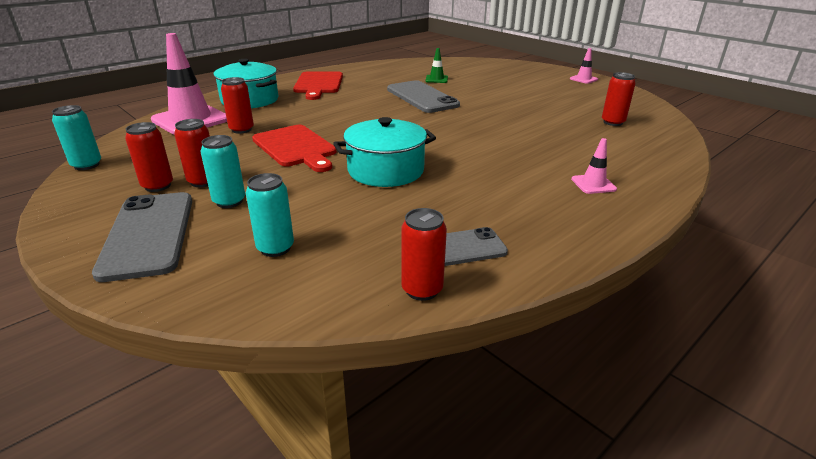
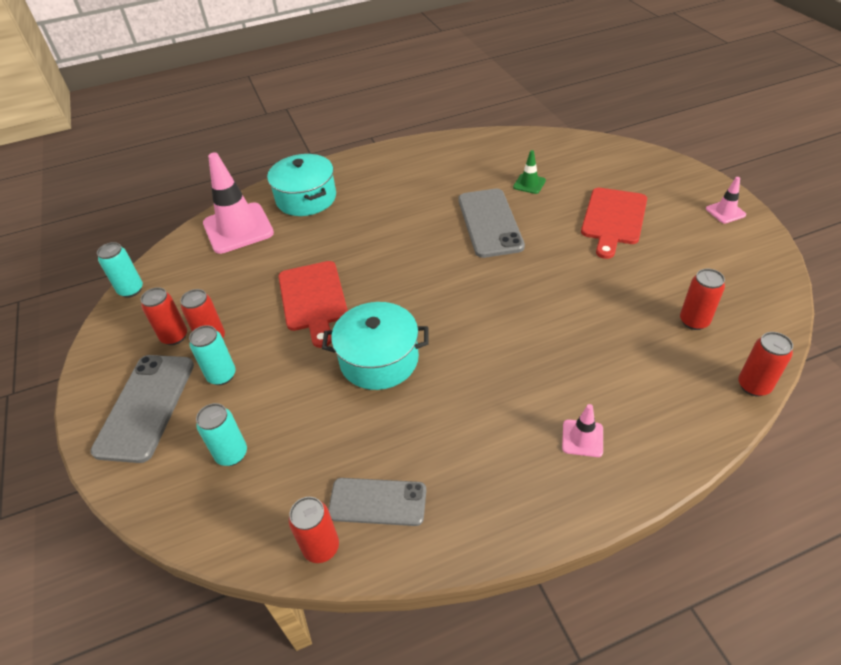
camera: 25 degrees right, 15 degrees up
(241, 129) = (277, 255): red can -> red can (753, 386)
(318, 84) = (389, 175): red cutting board -> red cutting board (613, 219)

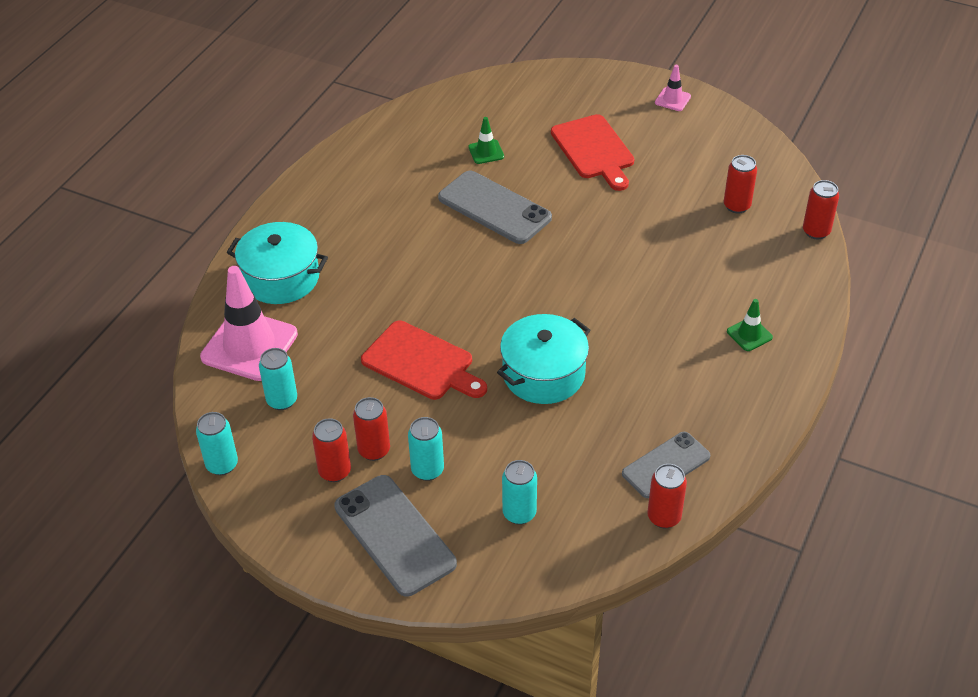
camera: 45 degrees left, 0 degrees up
(209, 272) = (282, 400): none -> turquoise can
(582, 438) = (749, 334): pink traffic cone -> green traffic cone

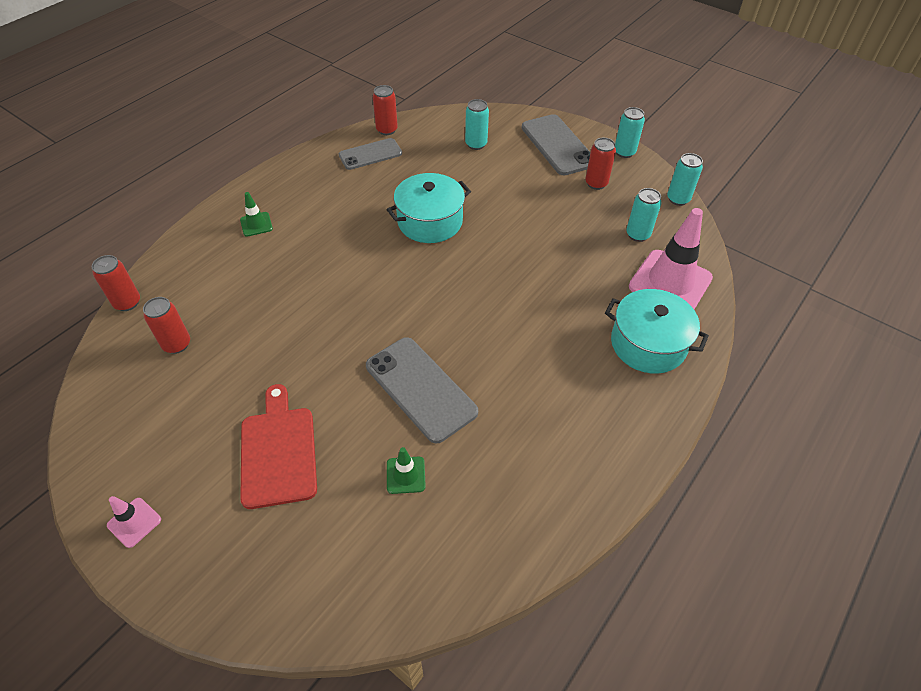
camera: 170 degrees left, 5 degrees up
(374, 450) = (567, 192): red can -> none
(421, 362) = (524, 245): red cutting board -> none
(427, 470) = (531, 175): turquoise can -> turquoise can (624, 152)

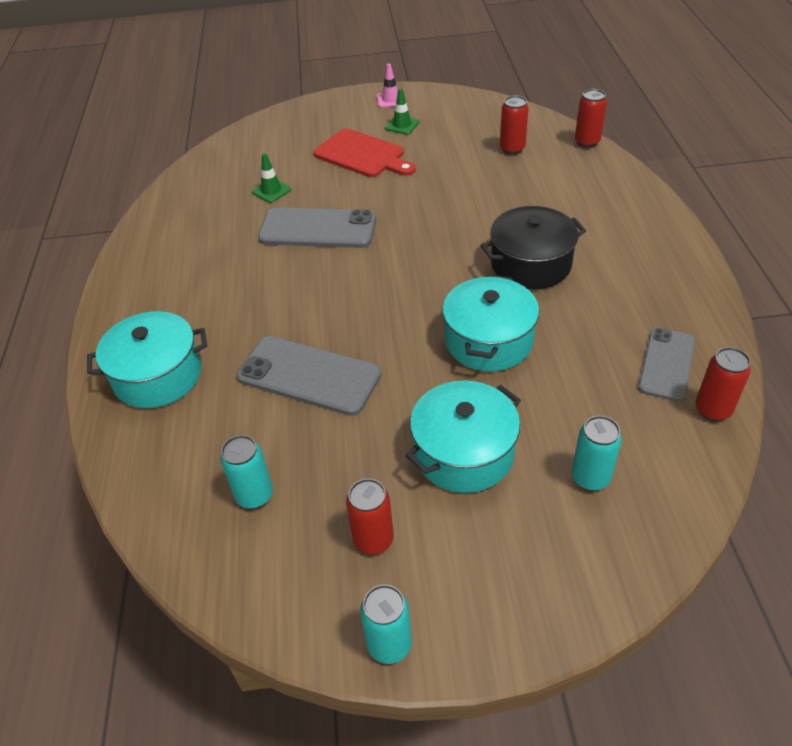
camera: 140 degrees right, 5 degrees down
(256, 224) = (618, 232): green traffic cone -> green traffic cone (402, 125)
(337, 244) = (530, 264): none -> black pot
(515, 185) = (464, 453): none -> turquoise pot
(557, 145) = (494, 572): grey phone -> grey phone (309, 375)
(670, 282) = (173, 457): pink traffic cone -> none
(678, 199) = (240, 604): turquoise can -> none

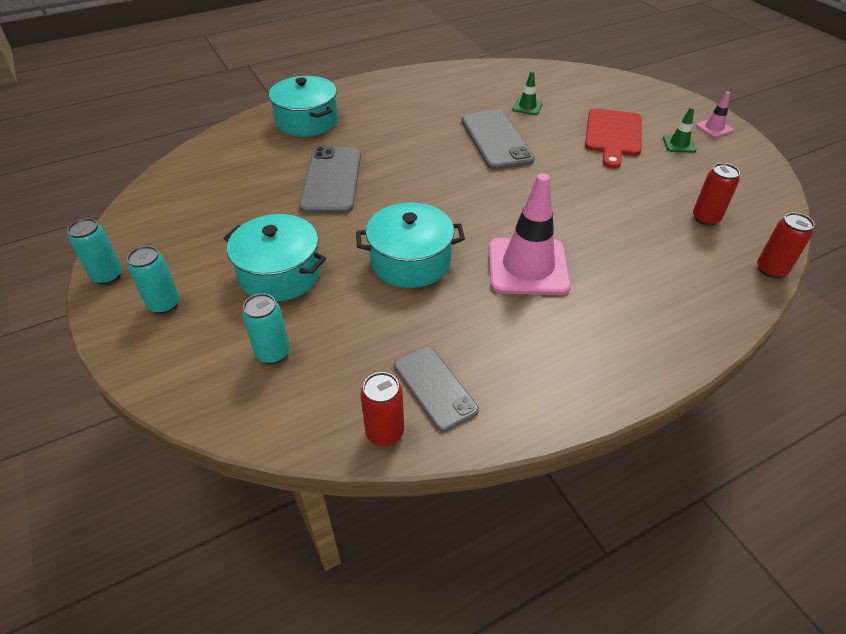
camera: 65 degrees right, 0 degrees up
(254, 495) = (217, 188): turquoise can -> turquoise can (164, 304)
(373, 540) = (190, 248): red can -> none
(530, 264) = (528, 267): black pot -> pink traffic cone
(667, 364) = (434, 388): grey phone -> grey phone turned 60 degrees clockwise

